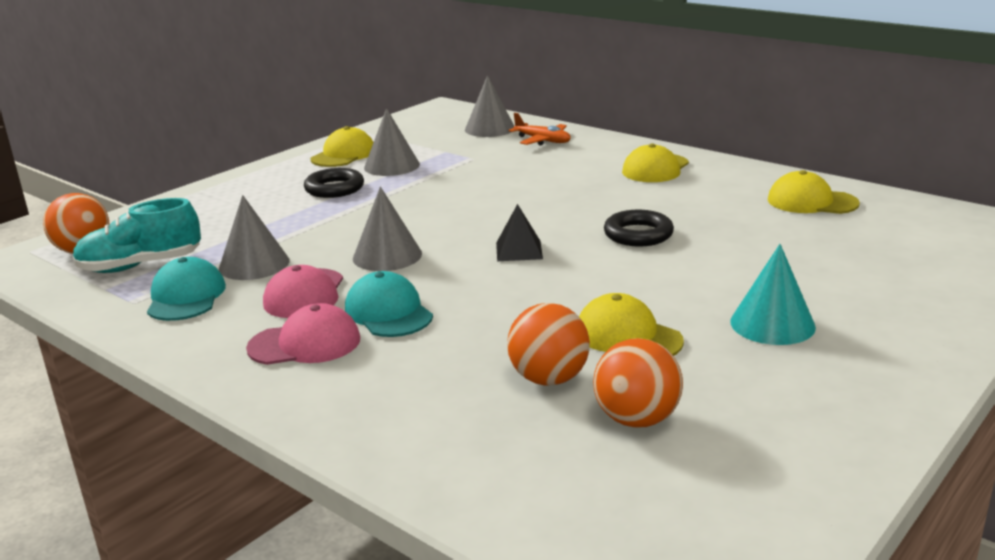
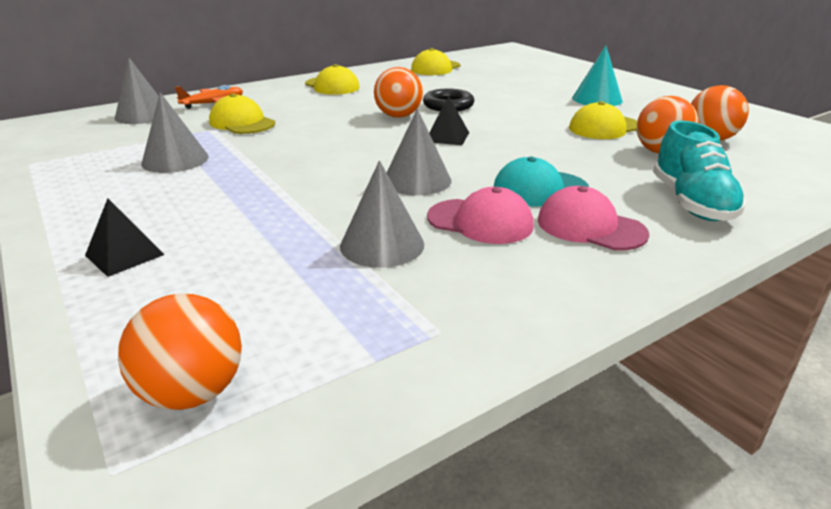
camera: 75 degrees left, 5 degrees up
(141, 266) = (315, 328): turquoise shoe -> turquoise shoe (691, 203)
(186, 297) = (446, 290): turquoise cap -> none
(229, 196) = (124, 255): none -> black pyramid
(305, 343) = (590, 227): pink cap -> pink cap turned 60 degrees counterclockwise
(334, 188) = (200, 190): black ring -> none
(343, 155) = (92, 179): yellow cap -> yellow cap (242, 123)
(571, 217) = (398, 116): none -> orange ball

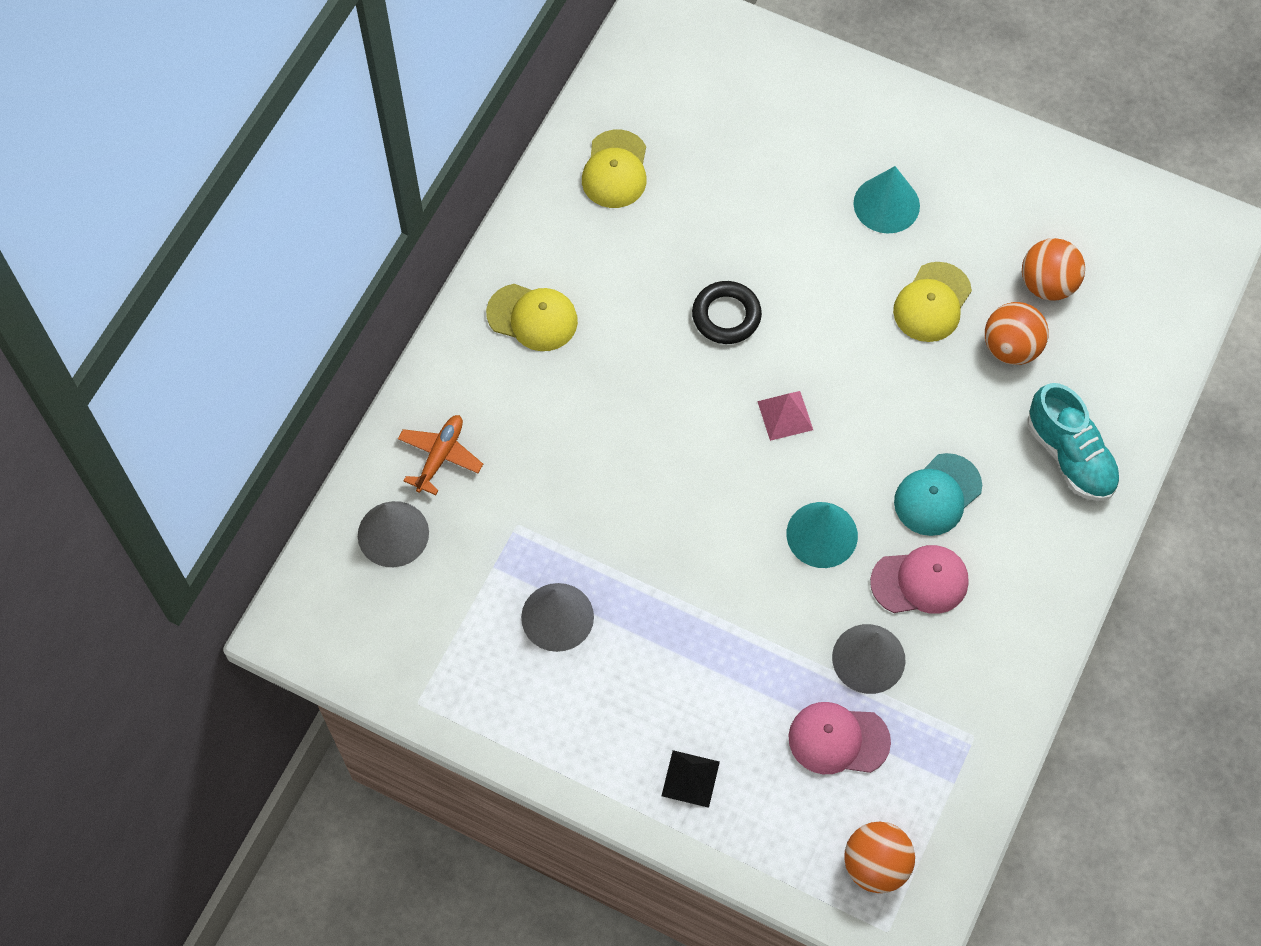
camera: 30 degrees left, 35 degrees up
(242, 123) = (532, 493): yellow cap -> none
(398, 116) = (693, 382): orange ball -> none
(417, 180) = (822, 534): grey cone -> turquoise cone
(447, 137) = (785, 415): black pyramid -> pink pyramid
(590, 227) = (1007, 544): pink cap -> pink cap (838, 739)

